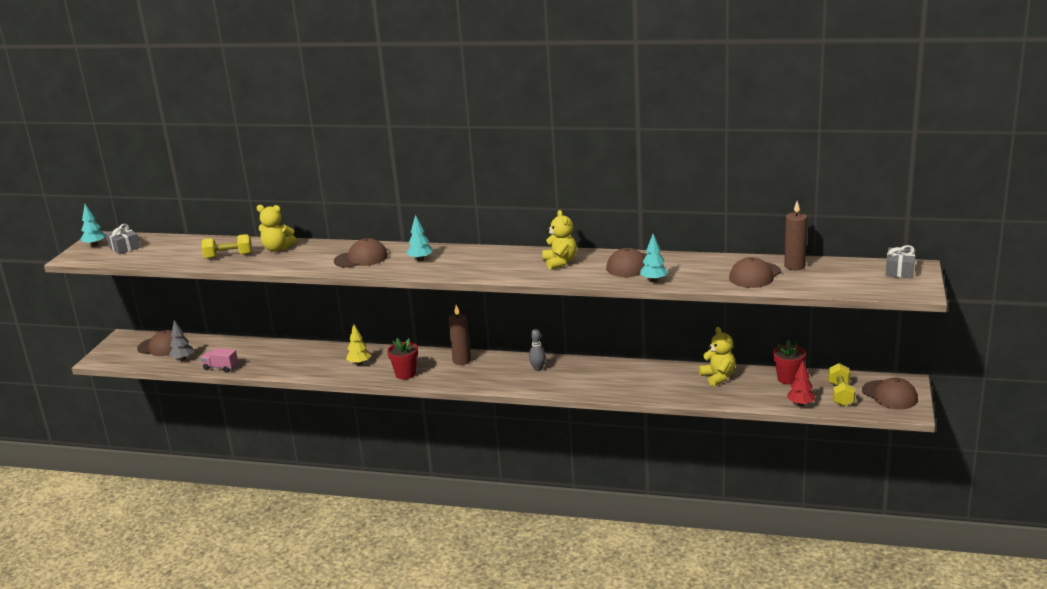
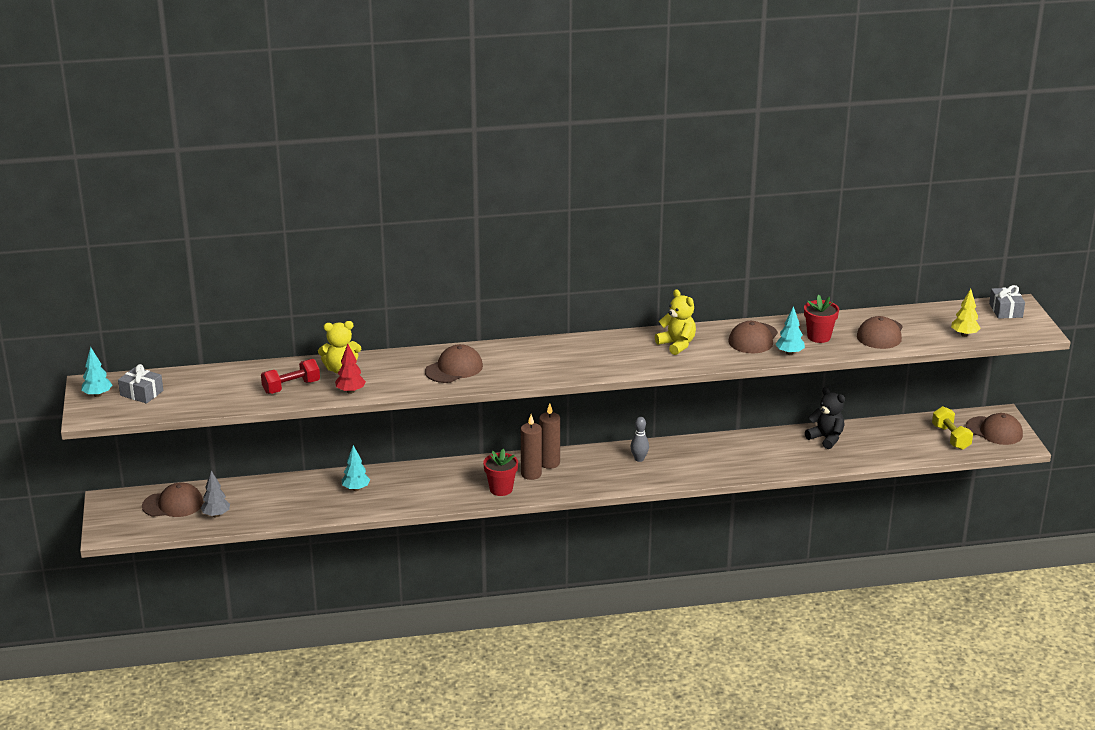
camera: 25 degrees left, 5 degrees up
(221, 368) = (275, 518): pink truck -> none
(228, 256) = (291, 387): yellow dumbbell -> red dumbbell
(359, 363) = (437, 485): yellow tree -> yellow tree (964, 335)
(420, 259) = (523, 361): turquoise tree -> turquoise tree (356, 489)
(718, 377) = (826, 438): yellow teddy bear -> black teddy bear
(788, 379) = (892, 429): red flower pot -> red flower pot (819, 337)
(794, 266) = (908, 318): brown candle -> brown candle (531, 474)
(800, 404) = (922, 454): red tree -> red tree (350, 391)

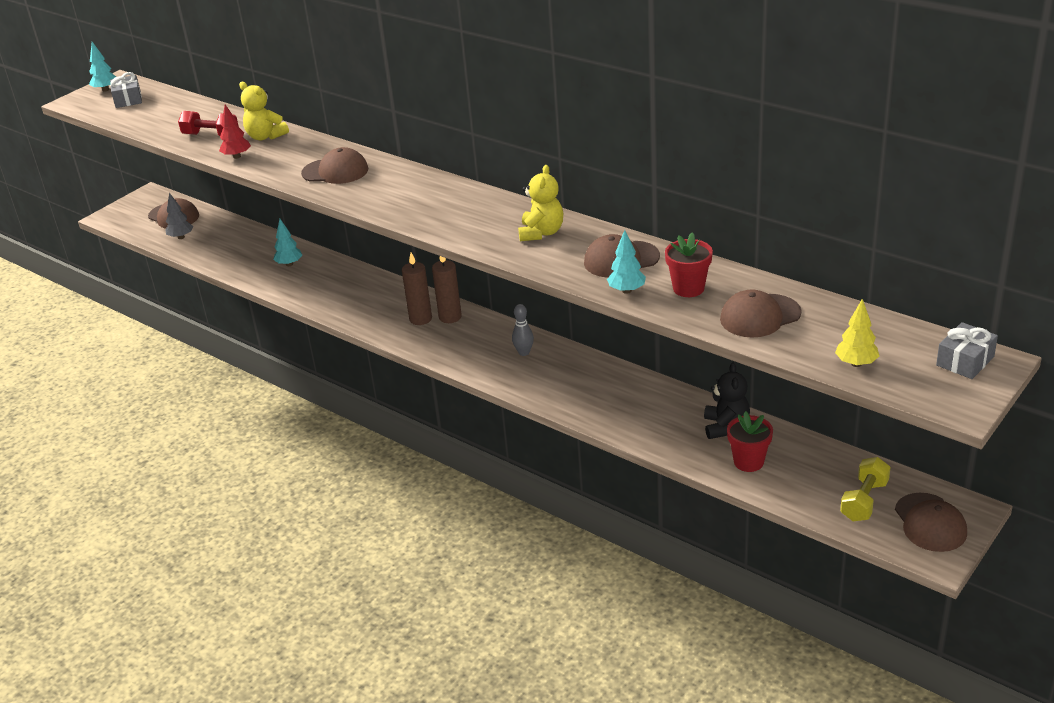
camera: 50 degrees right, 5 degrees up
(501, 489) = (378, 319): red flower pot -> red flower pot (748, 462)

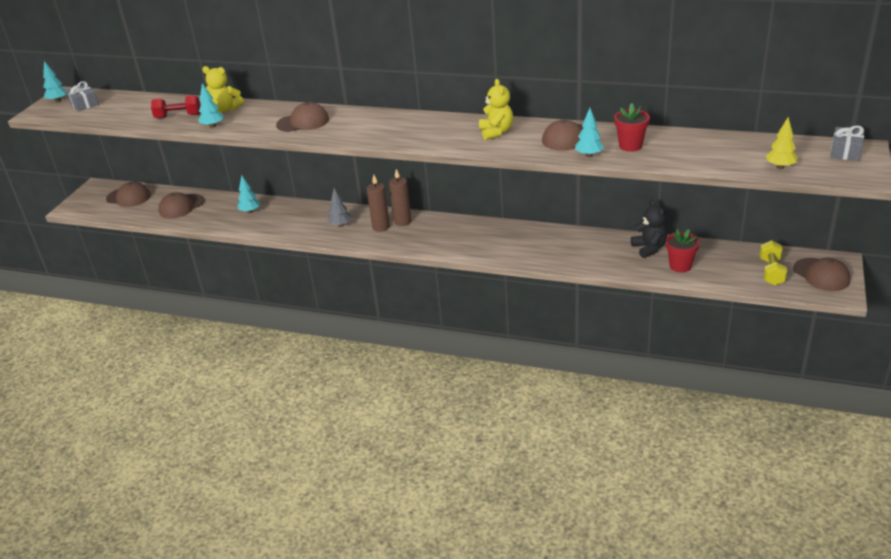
camera: 20 degrees left, 0 degrees up
(181, 237) = (145, 210): grey tree -> grey tree (340, 225)
(237, 156) = (212, 126): red tree -> turquoise tree
(524, 352) = (474, 233): grey bowling pin -> none
(760, 316) = (693, 152): brown cap -> brown cap (181, 206)

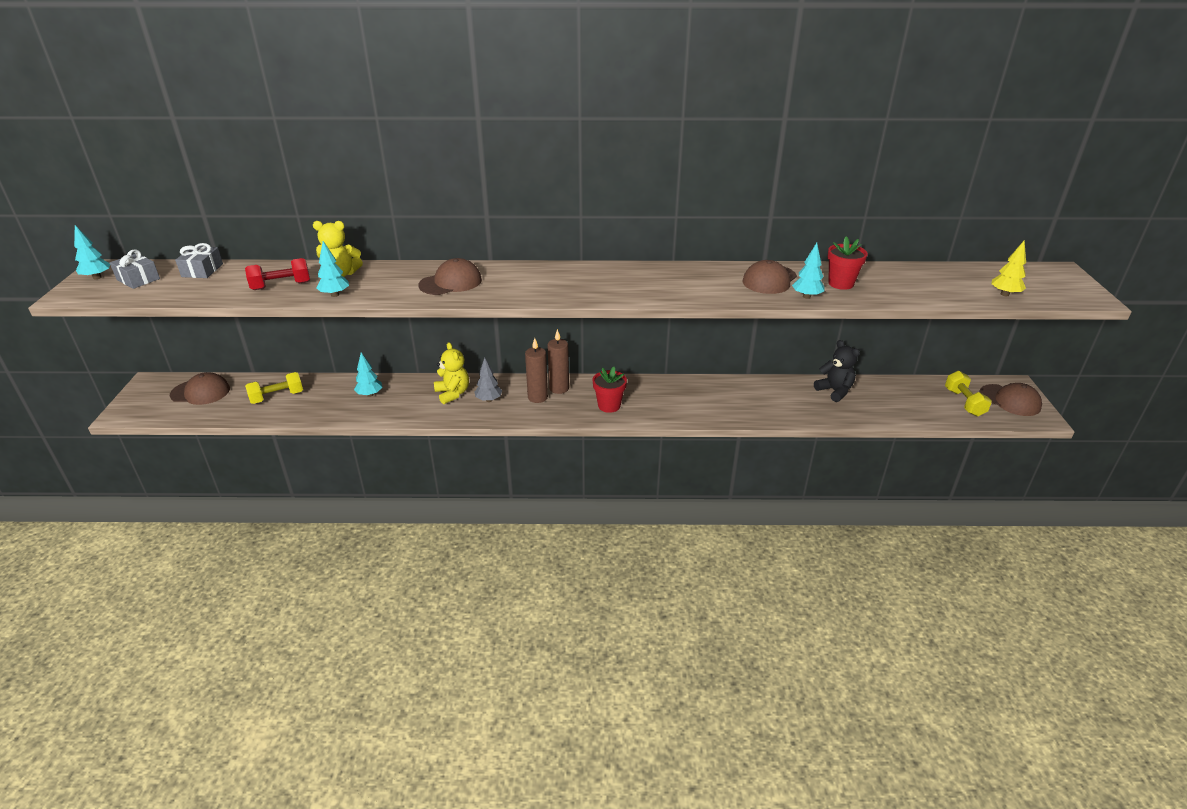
camera: 20 degrees left, 0 degrees up
(181, 206) = (277, 397): brown cap -> yellow dumbbell
(496, 132) = (687, 279): yellow teddy bear -> yellow teddy bear (453, 393)
(680, 266) = (876, 406): red flower pot -> red flower pot (609, 406)
(845, 152) = (1049, 275): grey gift -> grey gift (202, 270)

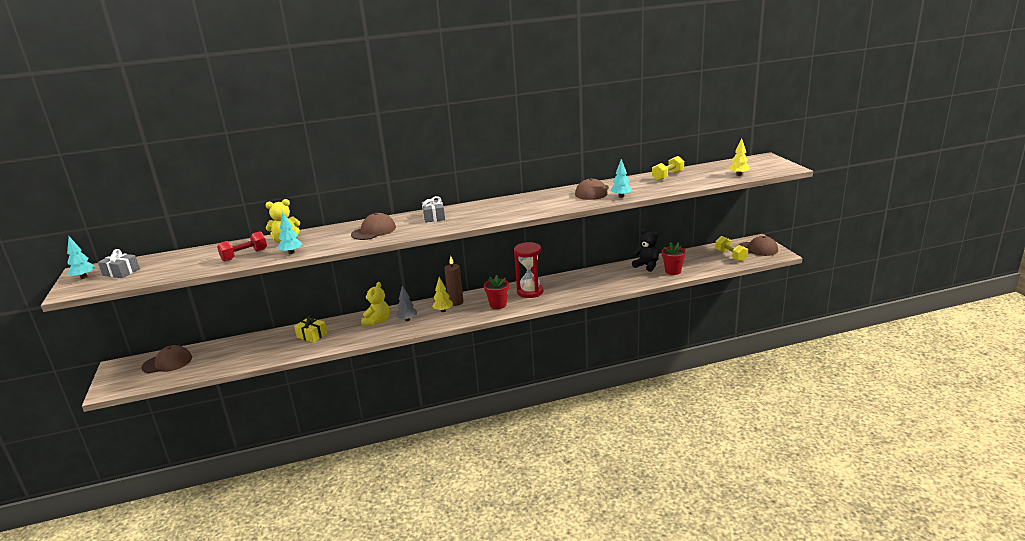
camera: 15 degrees left, 10 degrees down
(202, 270) = (171, 258): grey gift -> grey gift (434, 217)
(277, 397) = (236, 352): yellow dumbbell -> yellow dumbbell (668, 176)
(370, 394) = (312, 335): turquoise tree -> yellow gift
(453, 393) = (377, 321): yellow teddy bear -> yellow teddy bear turned 60 degrees clockwise
(537, 397) = (443, 311): brown candle -> yellow tree
(659, 395) = (530, 292): none -> red hourglass
(841, 283) = (638, 186): red flower pot -> red flower pot (673, 271)

